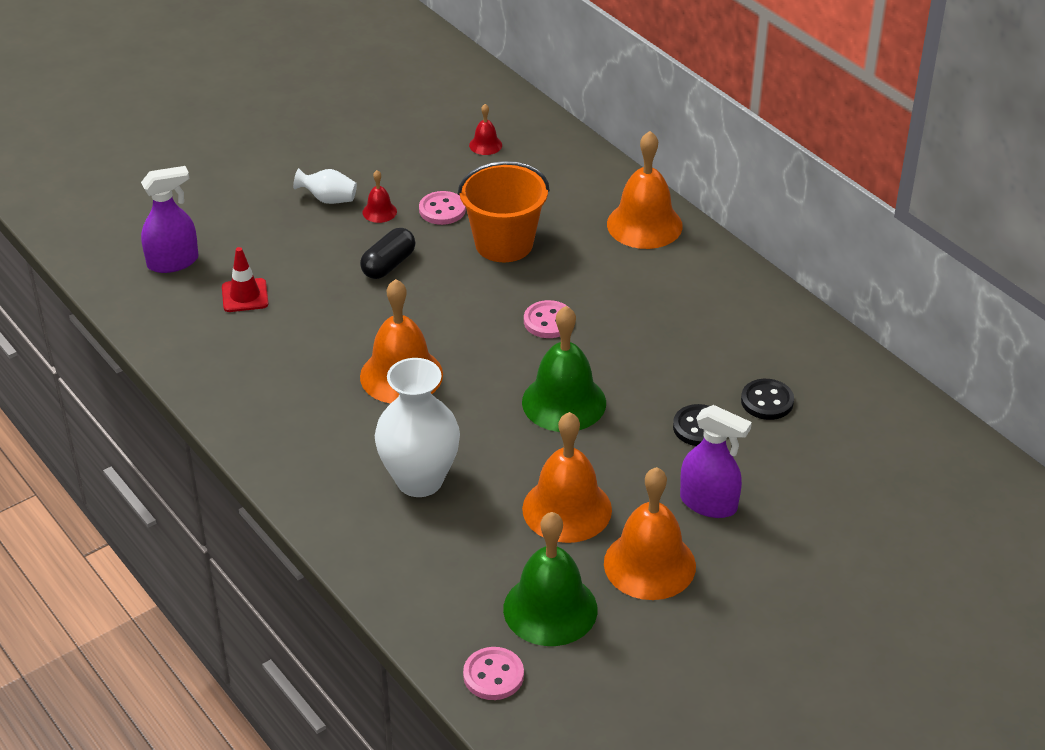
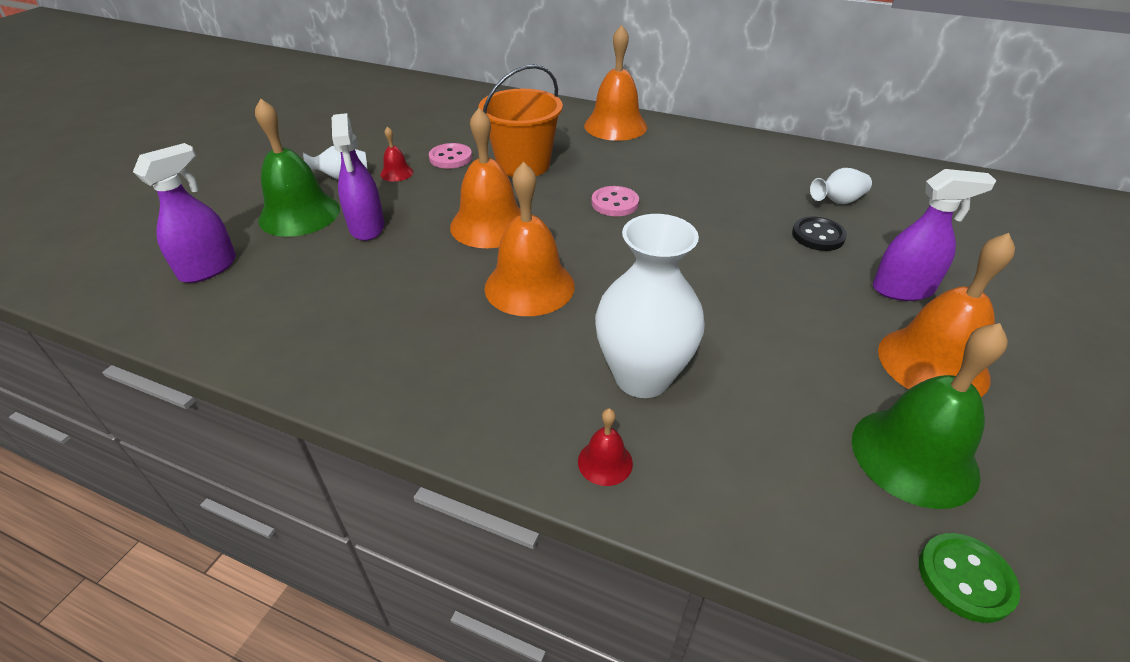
camera: 30 degrees left, 0 degrees up
(245, 296) = (310, 272): red traffic cone -> none
(314, 266) = (367, 227): none -> purple spray bottle
(388, 265) = (438, 206): black capsule -> none
(485, 145) = (448, 113): red bell -> red bell (605, 462)
(493, 675) = (965, 578): pink button -> green button
(564, 402) = (694, 256): green bell -> green bell (299, 214)
(567, 509) = (804, 344): orange bell -> orange bell (490, 225)
(767, 401) = (838, 201): black button -> white vase

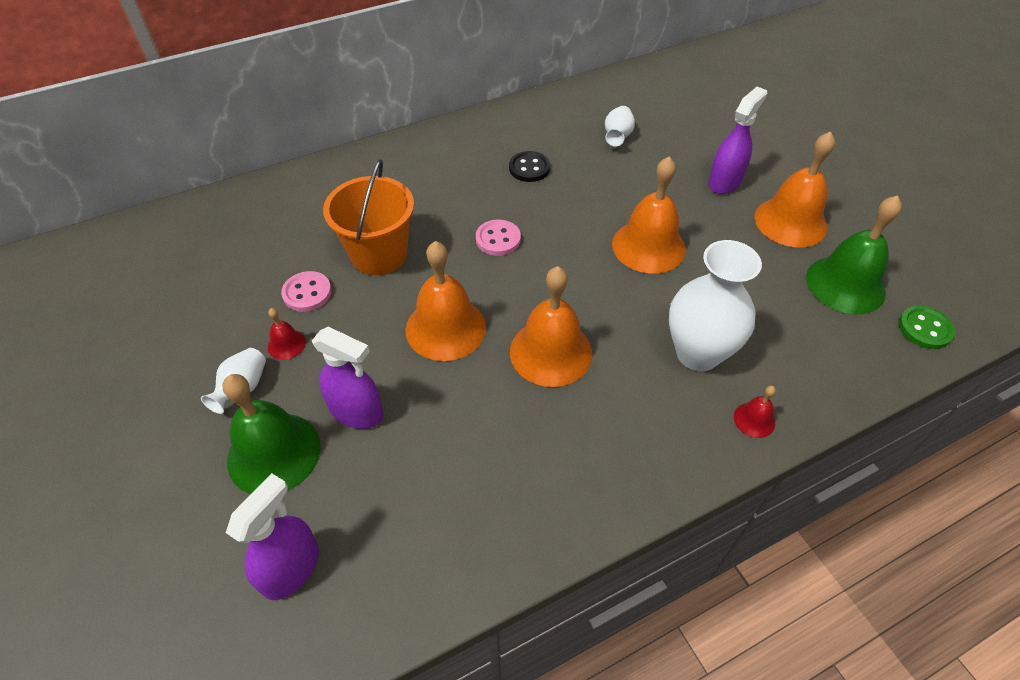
camera: 50 degrees left, 10 degrees up
(208, 268) = (291, 568): purple spray bottle -> purple spray bottle turned 45 degrees clockwise
(615, 126) = (388, 164): orange bell -> orange bell (648, 246)
(818, 236) = (642, 173): black button -> black button (529, 168)

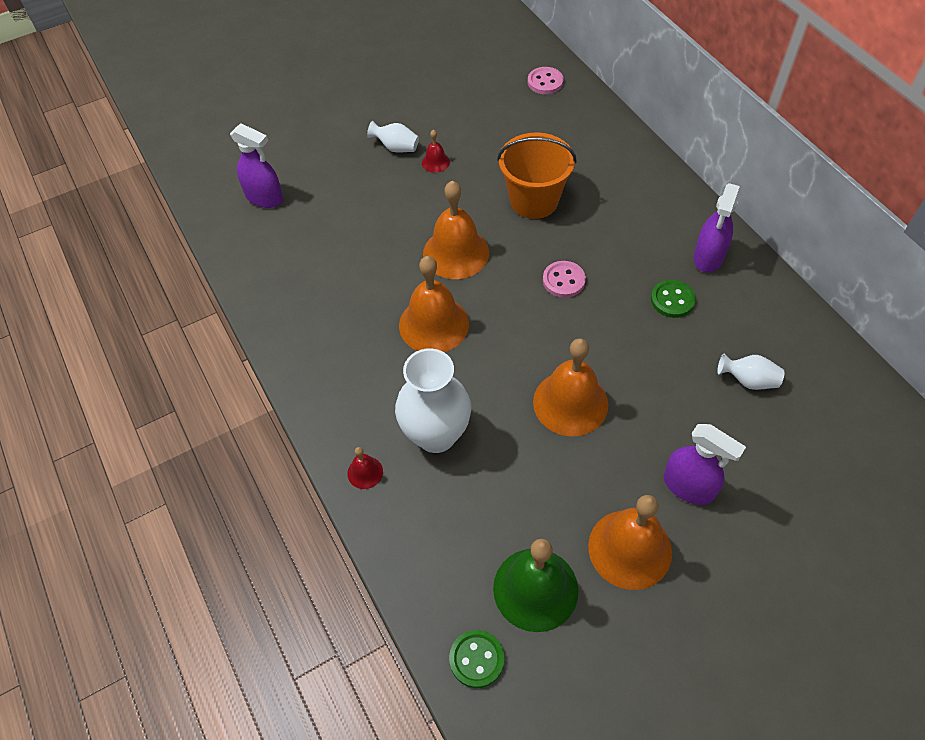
camera: 90 degrees right, 5 degrees up
(274, 453) = (344, 174): green bell -> none
(307, 293) = (486, 164): pink button -> pink button (545, 82)
(356, 411) = (376, 210): purple spray bottle -> purple spray bottle (708, 257)
(529, 168) = (672, 300): black button -> green button

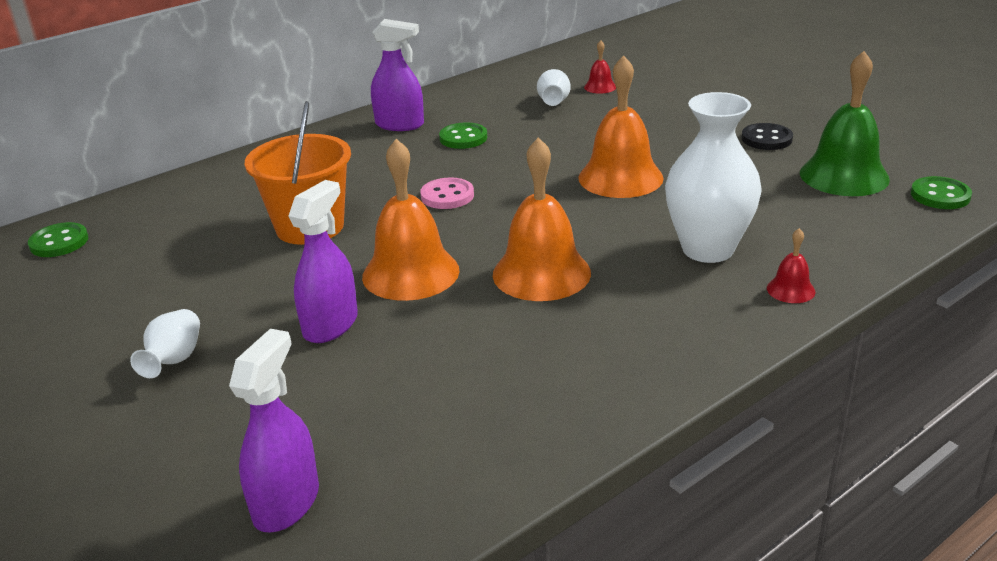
camera: 100 degrees left, 25 degrees down
(435, 162) = (219, 315): red bell -> red bell (600, 87)
(545, 82) = (59, 242): pink button -> green button
(630, 549) = (766, 139): orange bell -> black button
(688, 486) = (684, 120): purple spray bottle -> purple spray bottle (331, 325)

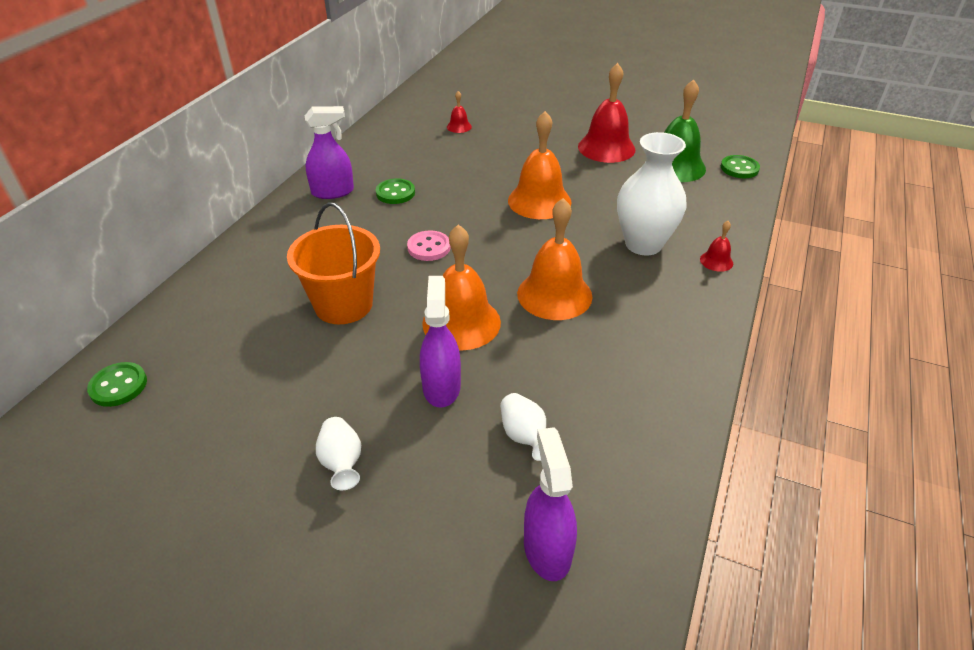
camera: 30 degrees left, 10 degrees up
(553, 102) = (436, 147): white vase -> white vase (524, 436)
(766, 139) = (606, 148): black button -> red bell

